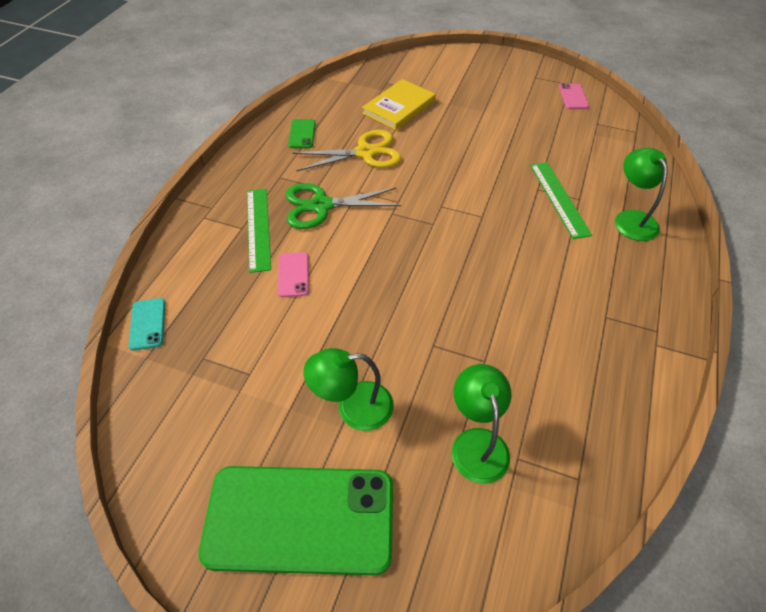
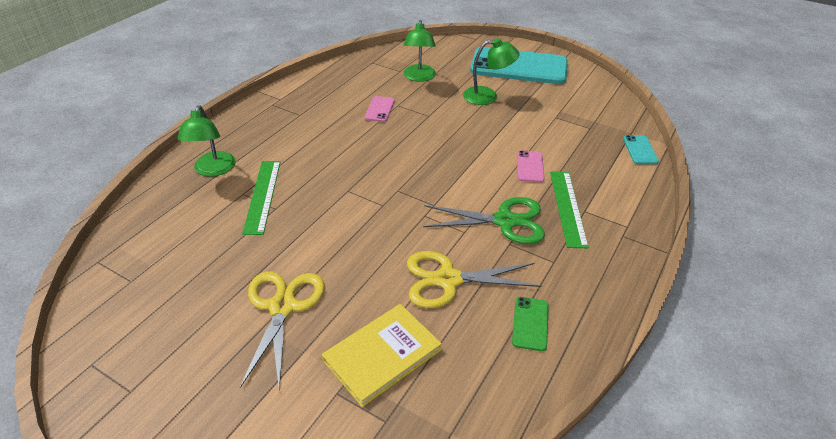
camera: 170 degrees left, 10 degrees down
(300, 519) = (519, 67): green phone -> turquoise phone
(478, 122) = (282, 307): none -> yellow scissors
(573, 97) = (115, 334): pink phone -> pink phone (379, 109)

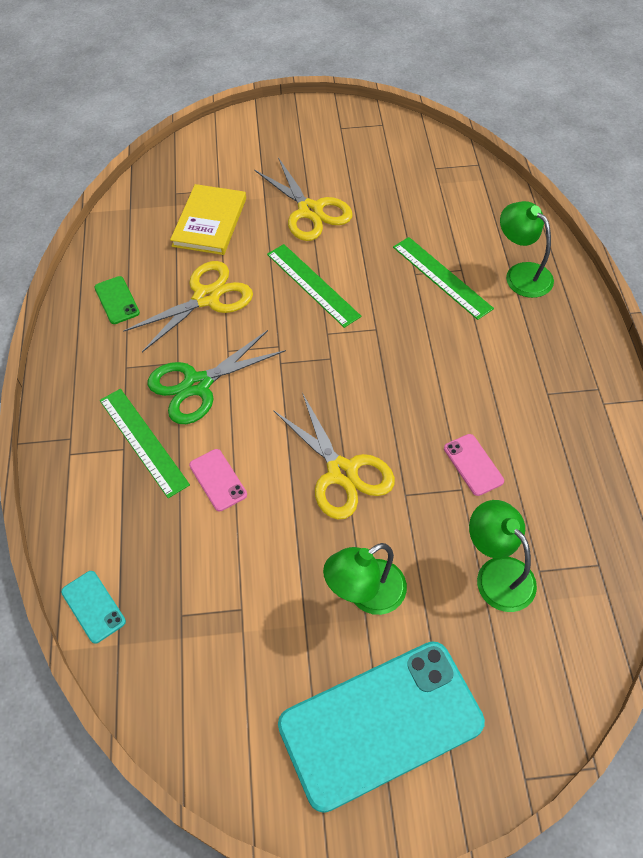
camera: 145 degrees right, 15 degrees up
(355, 242) = (312, 285): none -> green ruler
(453, 137) = (341, 472): none -> yellow scissors

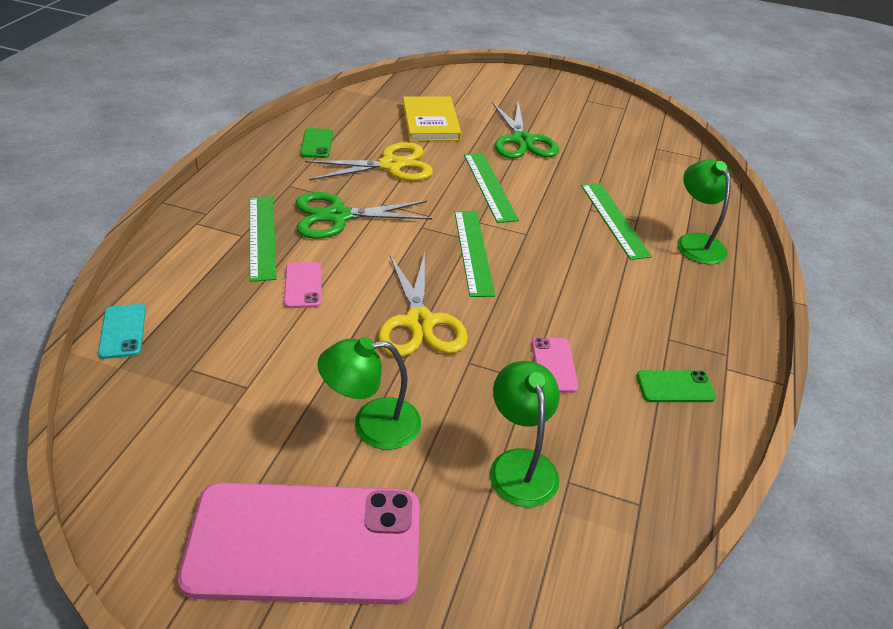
camera: 20 degrees right, 15 degrees down
(209, 222) = (430, 122): yellow book -> yellow book turned 45 degrees counterclockwise
(310, 211) = (522, 141): yellow scissors -> green scissors
(342, 371) = (473, 251): none -> green ruler
(380, 723) = (305, 543): turquoise phone -> pink phone
(574, 441) = (675, 387): none -> green phone

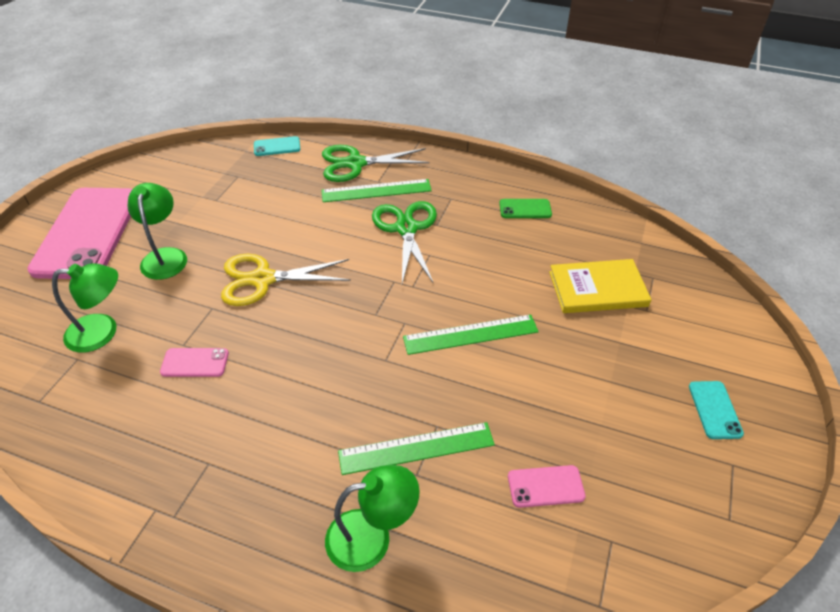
camera: 95 degrees right, 5 degrees up
(303, 285) = (315, 216): pink phone -> pink phone (545, 486)
(391, 165) = (497, 259): yellow scissors -> none
(473, 251) = (355, 316): green ruler -> none
(522, 141) = (580, 372): green scissors -> green scissors (355, 163)
(545, 98) = (714, 410): none -> turquoise phone
(675, 387) = (144, 454): green phone -> none

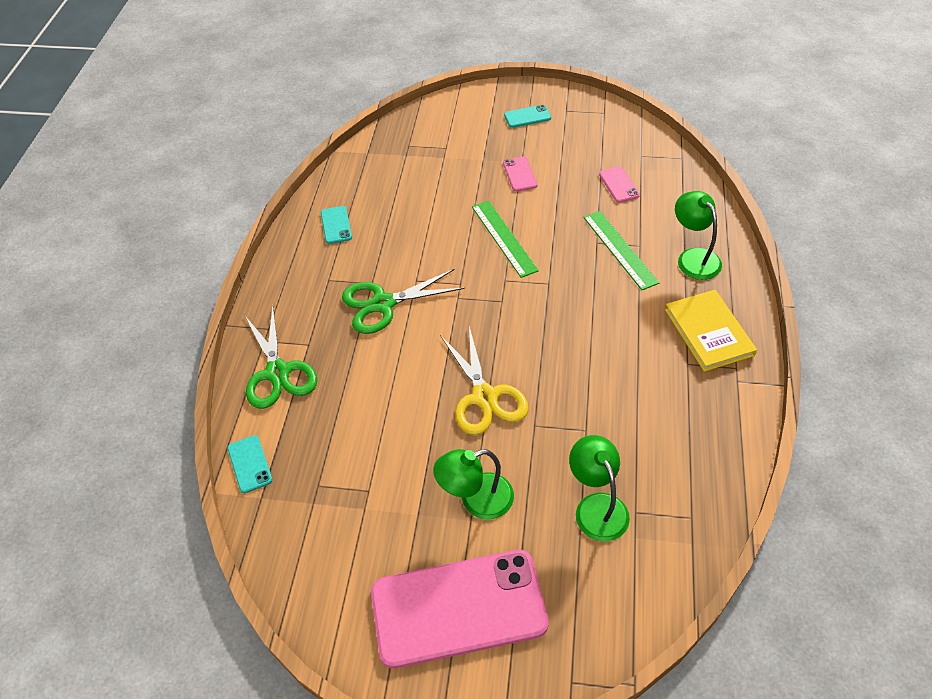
camera: 100 degrees left, 5 degrees up
(195, 363) = (602, 411): pink phone -> pink phone (519, 174)
(376, 191) = (326, 341): green ruler -> none
(525, 209) = (336, 225): green phone -> turquoise phone
(597, 289) = (430, 173): yellow book -> yellow book (709, 332)

